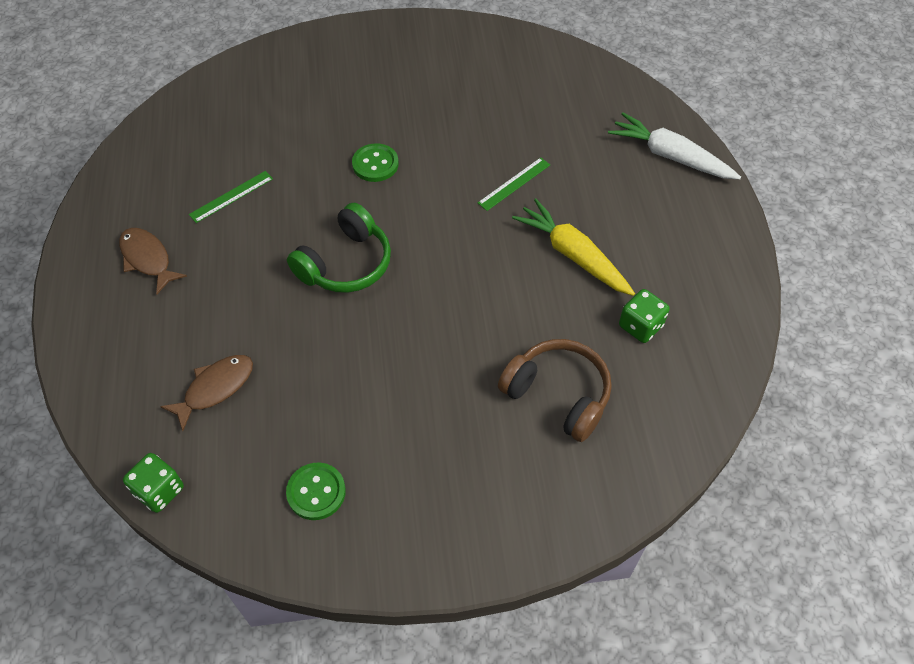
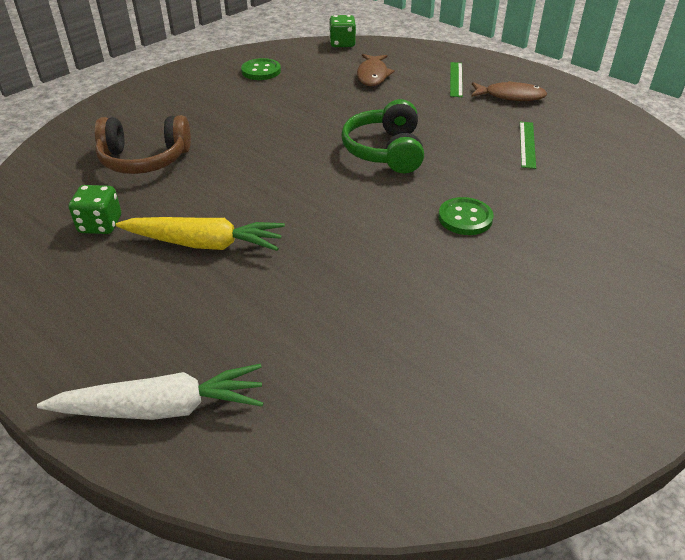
camera: 140 degrees right, 15 degrees down
(514, 184) = (321, 271): green ruler -> green ruler (456, 79)

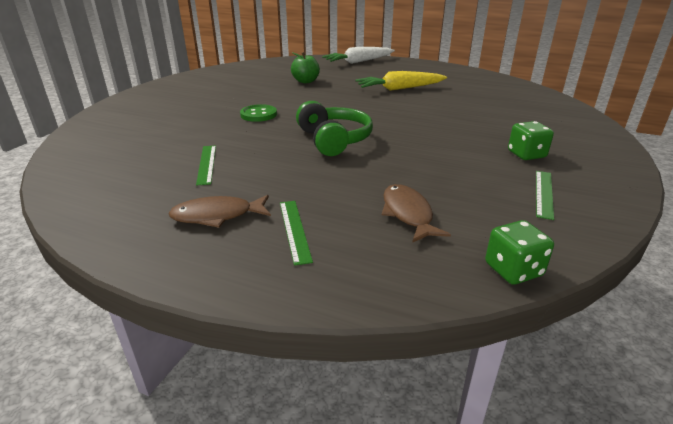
camera: 160 degrees right, 10 degrees down
(100, 225) = (463, 87): green dice -> green dice (526, 154)
(144, 159) = (497, 111): brown headphones -> none
(261, 71) = (544, 193): green button -> green ruler
(352, 317) = (306, 81): none -> green apple

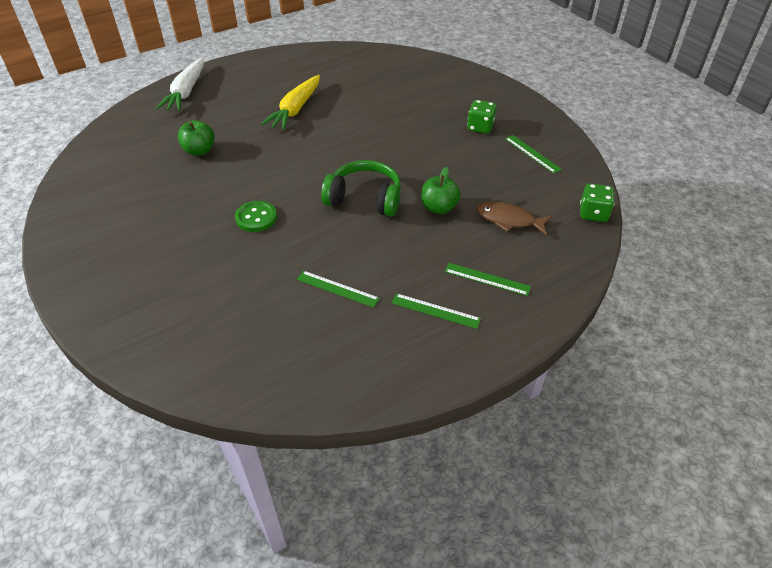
camera: 55 degrees left, 15 degrees up
(217, 216) = (435, 311): brown fish -> green ruler
(369, 172) = (439, 208): none -> green apple

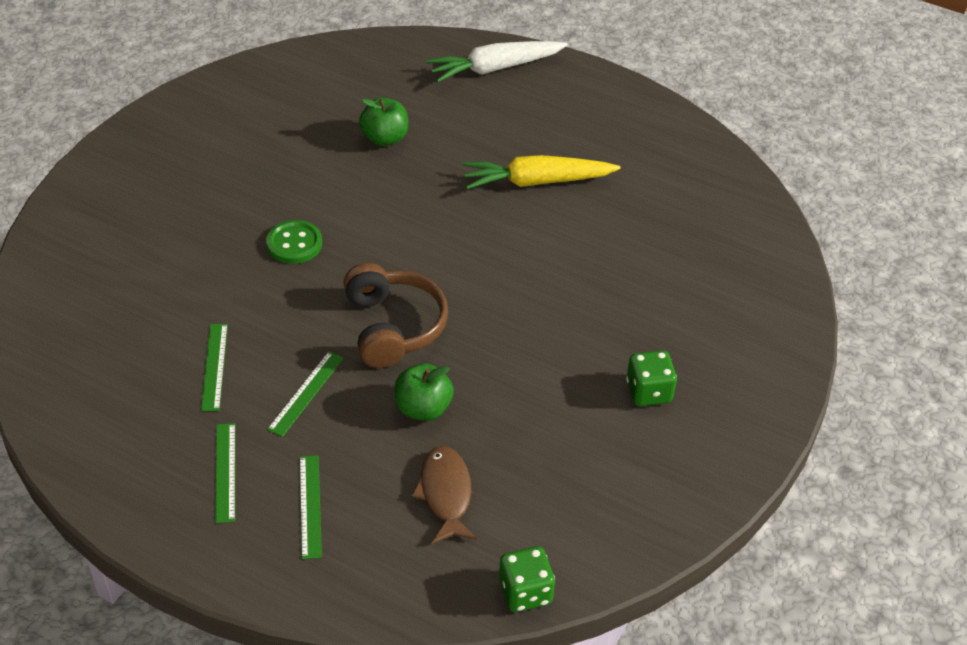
camera: 60 degrees right, 0 degrees up
(365, 199) = (393, 327): green headphones -> brown headphones
(532, 153) = (626, 475): green ruler -> green ruler (306, 393)

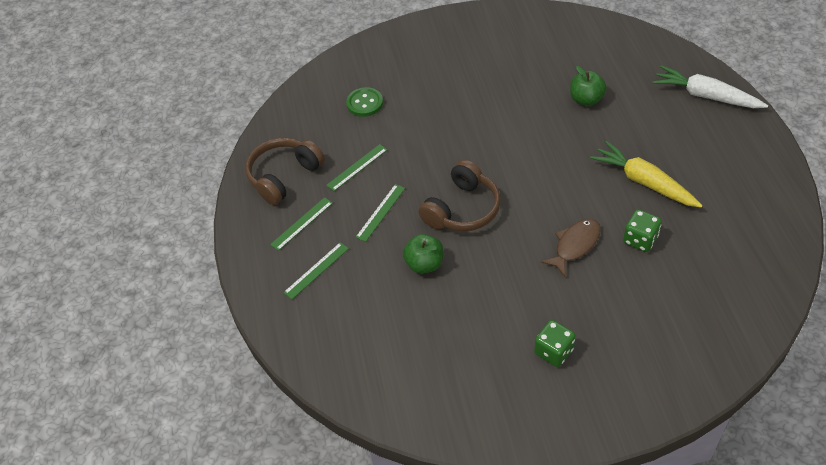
camera: 55 degrees right, 5 degrees up
(131, 438) = (284, 176): none -> brown headphones
(294, 244) = (467, 129): green button -> green button (365, 103)
(306, 393) = (380, 212): green ruler -> green ruler turned 45 degrees counterclockwise
(445, 493) = (381, 316): brown fish -> brown fish (575, 245)
(525, 592) = (357, 399): green dice -> green dice (640, 239)

